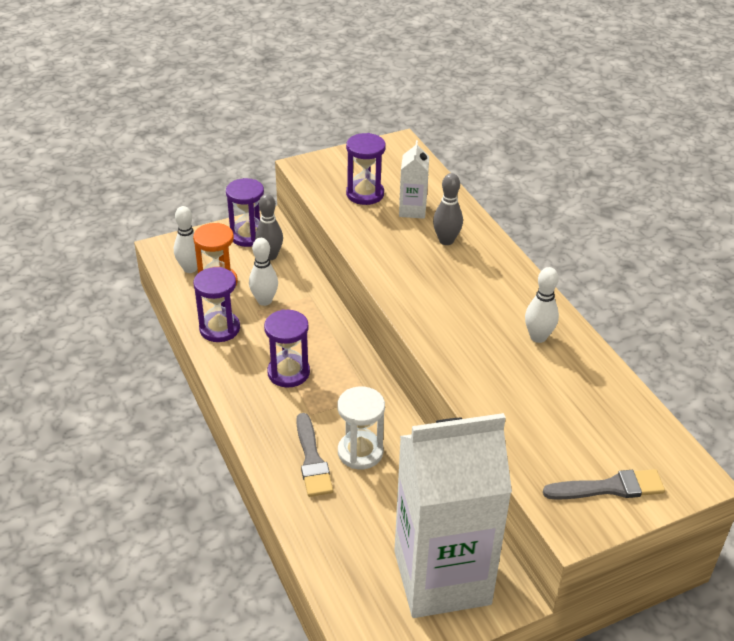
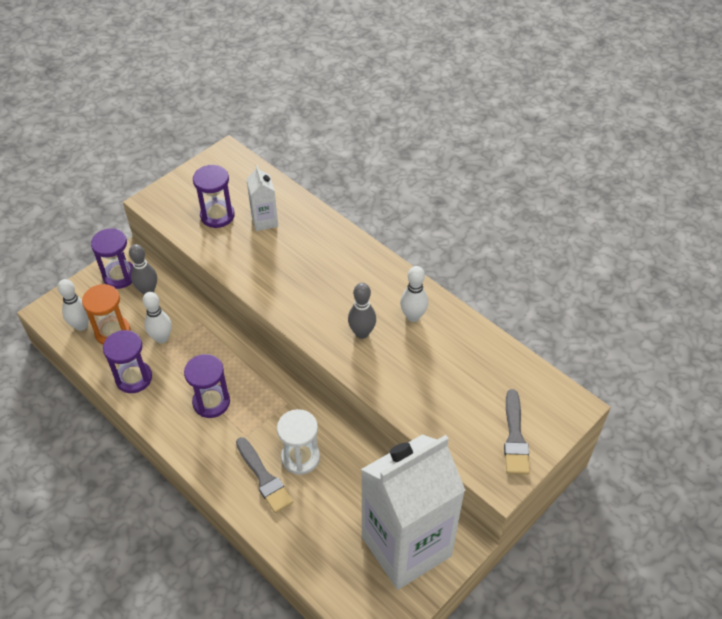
camera: 20 degrees left, 10 degrees up
(446, 240) = (305, 244): grey bowling pin -> grey bowling pin (362, 333)
(609, 488) = (515, 437): grey brush -> grey brush turned 120 degrees clockwise

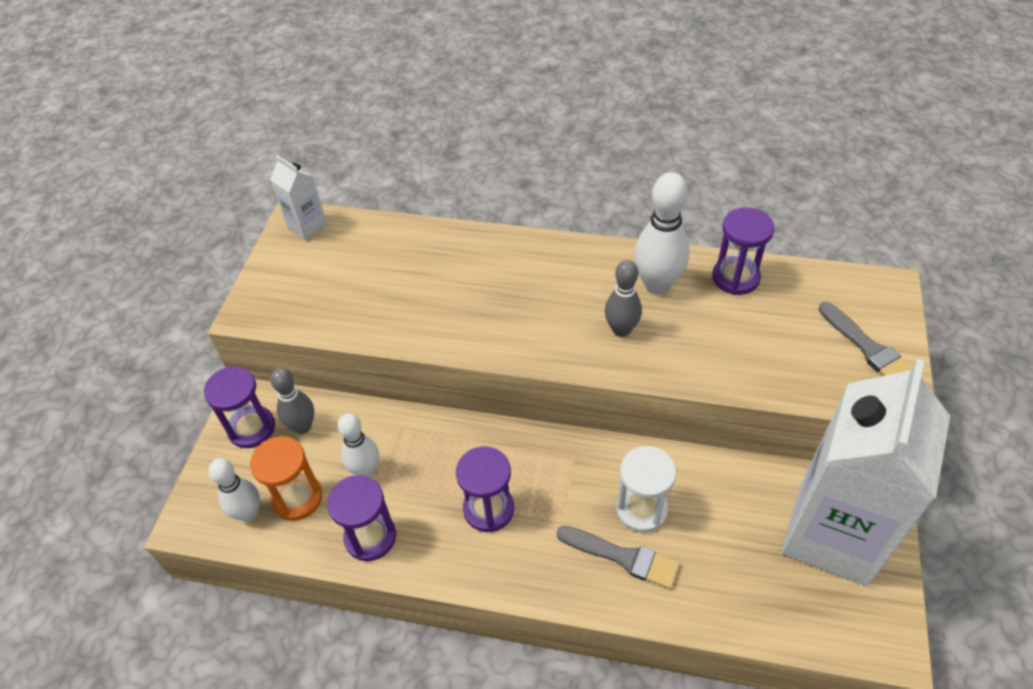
camera: 30 degrees left, 0 degrees up
(217, 216) = (344, 290): purple hourglass -> purple hourglass (735, 277)
(264, 221) = (405, 269): white carton -> white carton (307, 226)
(413, 316) = (657, 285): white bowling pin -> white bowling pin, size x1.51

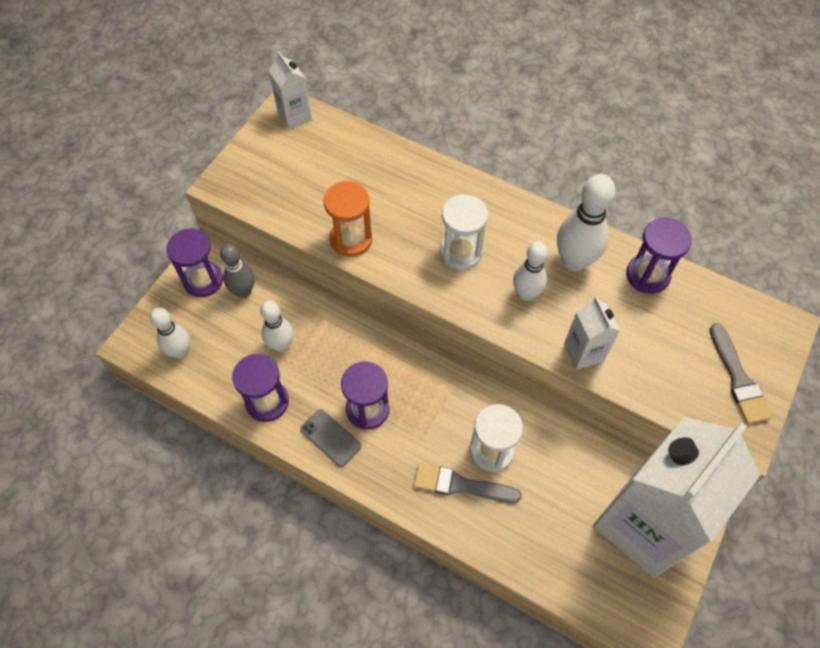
camera: 15 degrees right, 10 degrees up
(297, 498) = (221, 351): orange hourglass -> orange hourglass (351, 239)
(458, 553) = (330, 438): none -> grey phone
(536, 309) = (460, 252): none -> white hourglass
(621, 330) = (526, 294): grey bowling pin -> white bowling pin
(623, 557) = (461, 485): grey brush -> grey brush turned 150 degrees clockwise
(704, 369) = (583, 352): none -> white carton

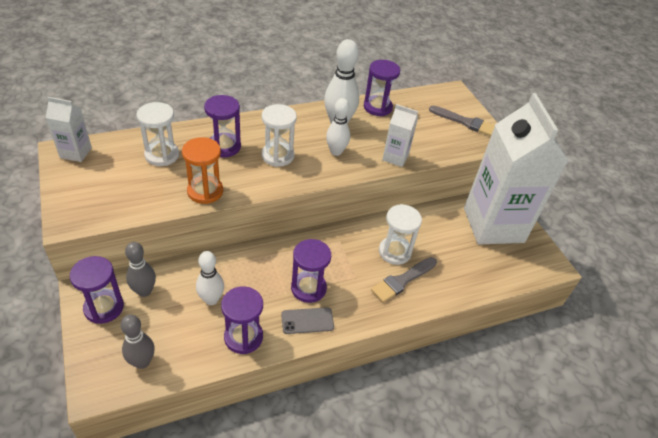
camera: 55 degrees left, 15 degrees down
(180, 351) = (142, 362): white bowling pin -> grey bowling pin
(358, 171) = (162, 155): none -> white hourglass
(422, 203) = (224, 147): none -> purple hourglass

